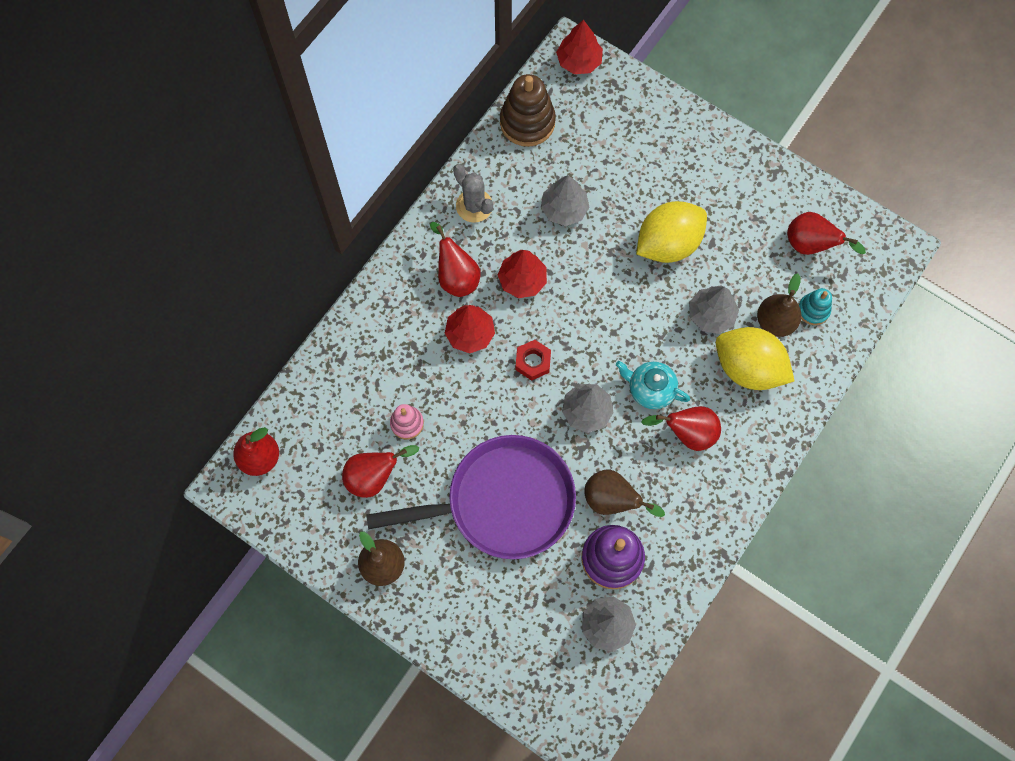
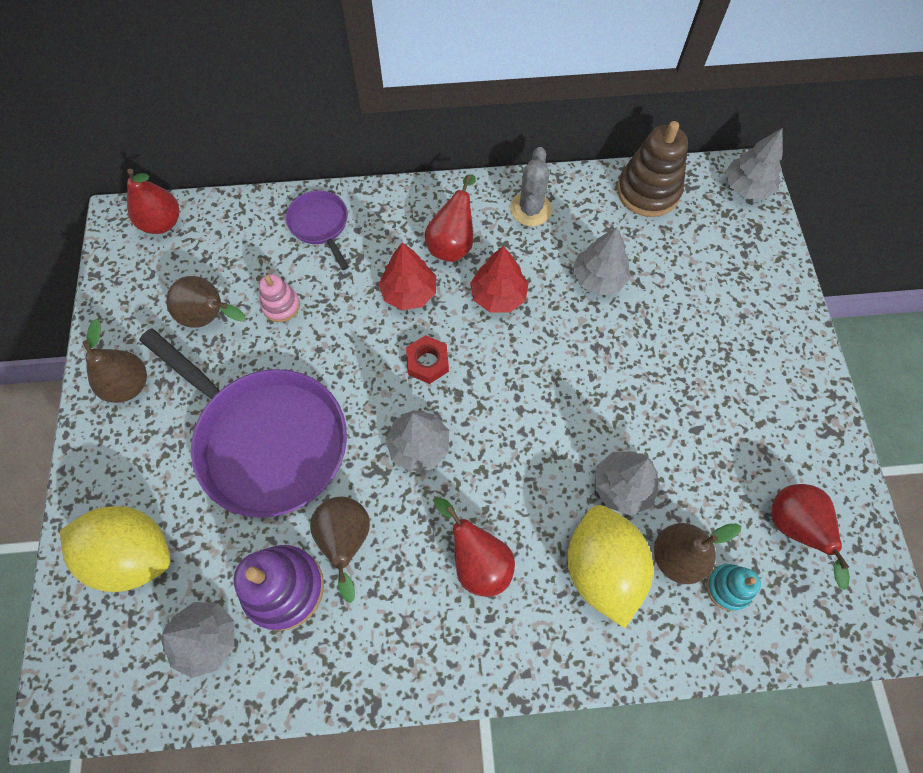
camera: 50 degrees right, 5 degrees down
(362, 351) = (320, 225): none -> purple pan
(374, 477) = (210, 317): red pear -> brown pear
(579, 61) = (746, 187): red tree -> grey tree
(650, 389) = (492, 488): turquoise teapot -> none
(668, 244) = (655, 390): yellow lemon -> yellow lemon (133, 554)

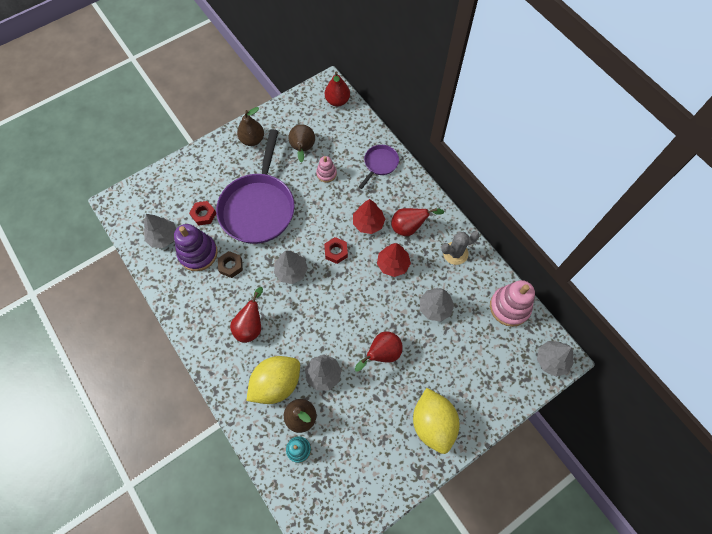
camera: 60 degrees right, 0 degrees up
(133, 554) = (183, 189): yellow lemon -> yellow lemon (433, 423)
(214, 541) = (204, 215): none -> red nut
(346, 541) = (231, 266): brown pear -> brown nut
(648, 191) = (509, 307): brown stacking toy -> pink stacking toy
(793, 528) = (348, 471): red pear -> red pear (382, 354)

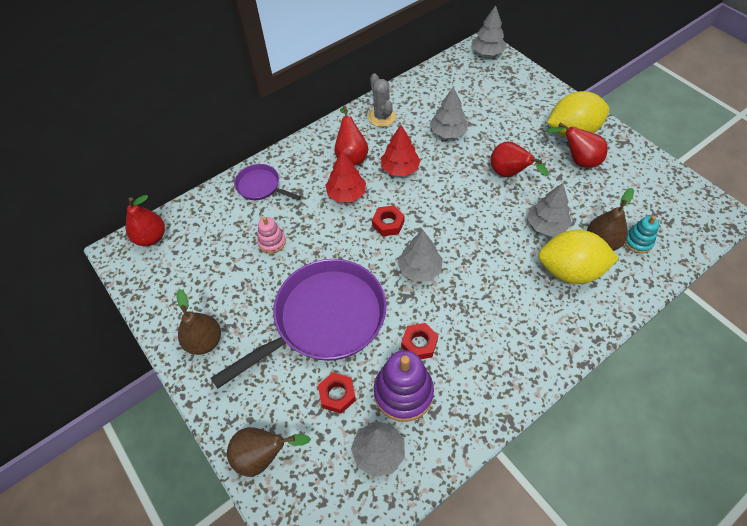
camera: 90 degrees left, 10 degrees down
(231, 266) = (419, 344): brown nut -> red nut
(251, 326) = (502, 308): red pear -> red pear (578, 160)
(258, 207) = (324, 319): purple pan -> purple pan turned 45 degrees counterclockwise
(276, 383) = (570, 271): yellow lemon -> yellow lemon turned 45 degrees counterclockwise
(303, 149) = (229, 273): brown pear -> brown pear (263, 456)
(509, 307) = (438, 78): pink stacking toy -> none

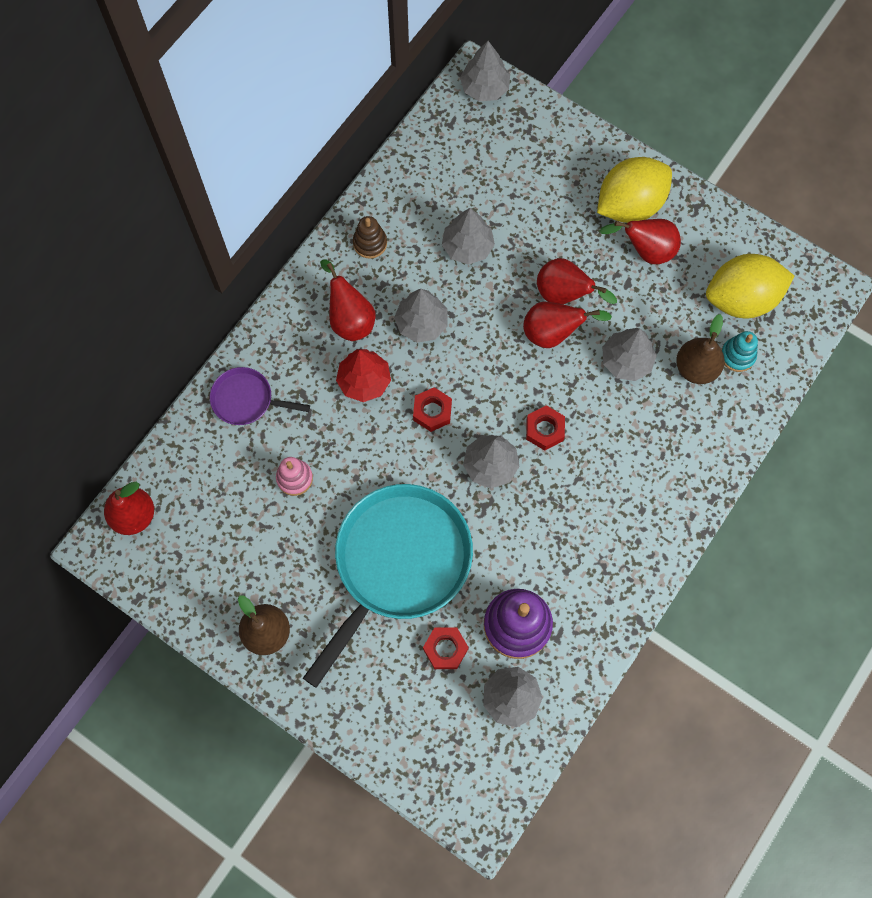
camera: 20 degrees left, 15 degrees up
(263, 456) = (389, 740): brown pear -> none
(324, 319) = (398, 563): purple pan -> turquoise pan
(381, 117) = (370, 243): grey cactus -> brown stacking toy
(400, 169) = (421, 323): red tree -> grey tree
(419, 344) = (518, 562): red nut -> red nut (544, 430)
(494, 195) = (553, 333): none -> red pear
(570, 271) = (666, 418): yellow lemon -> yellow lemon (741, 299)

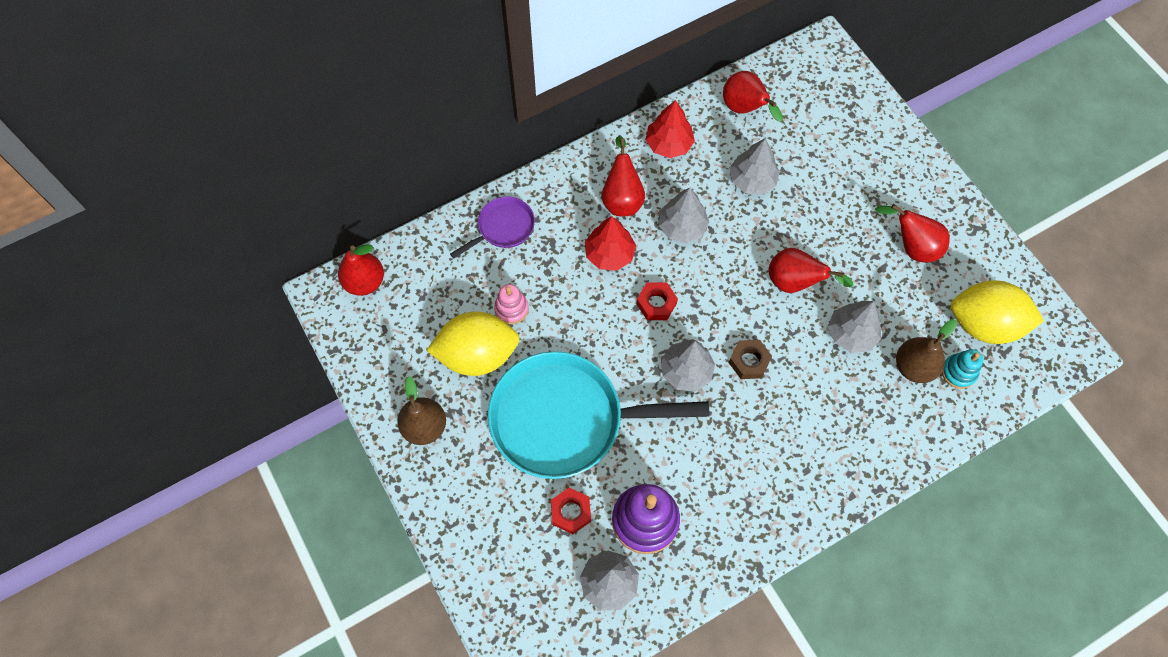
camera: 25 degrees right, 5 degrees down
(246, 400) = (503, 228): purple pan -> purple pan turned 105 degrees clockwise
(370, 243) = (668, 144): brown stacking toy -> red tree
(398, 563) = (565, 419): turquoise pan -> turquoise pan turned 150 degrees counterclockwise
(484, 88) = (827, 58): grey tree -> none
(544, 430) = (749, 361): red nut -> brown nut
(564, 295) = (820, 254): red pear -> red pear (745, 109)
(630, 205) = (914, 202): yellow lemon -> yellow lemon (477, 355)

